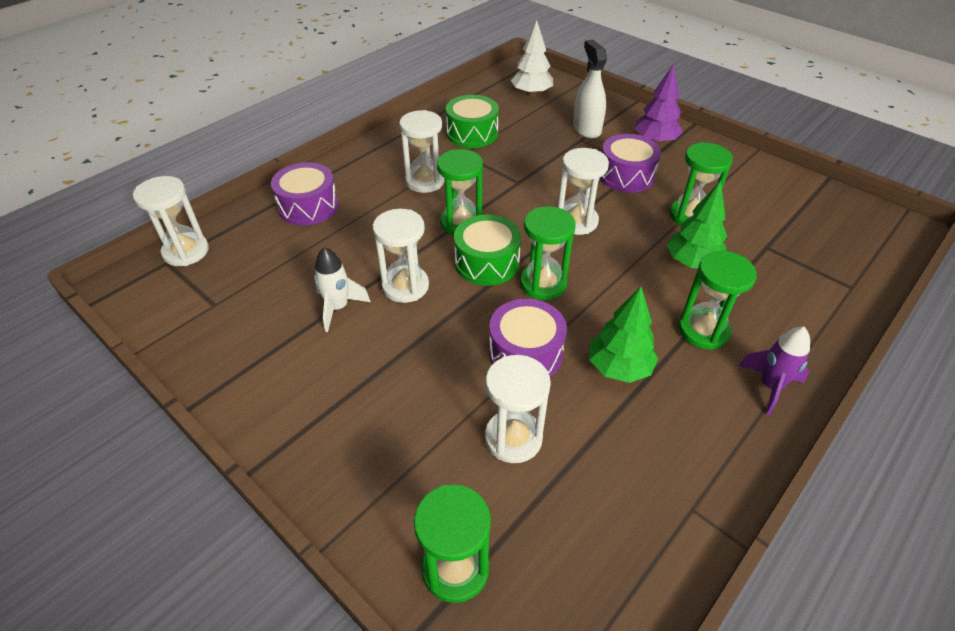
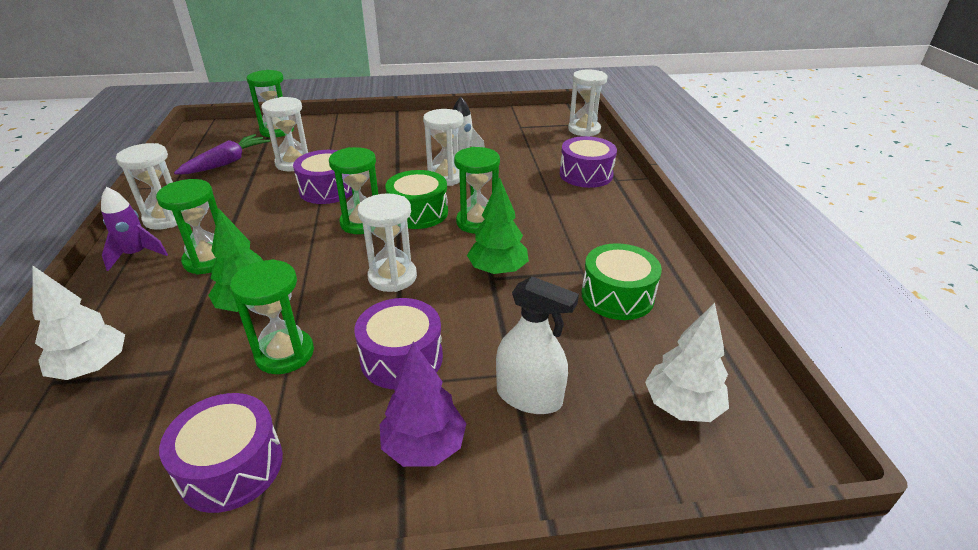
camera: 130 degrees right, 10 degrees down
(425, 181) = (558, 231): white hourglass -> white hourglass (166, 218)
(592, 517) = (226, 163): none -> purple carrot
(619, 367) = (259, 212): green tree -> green tree (497, 270)
(750, 182) = (231, 466): none -> purple drum
(822, 281) = (92, 367): none -> white tree

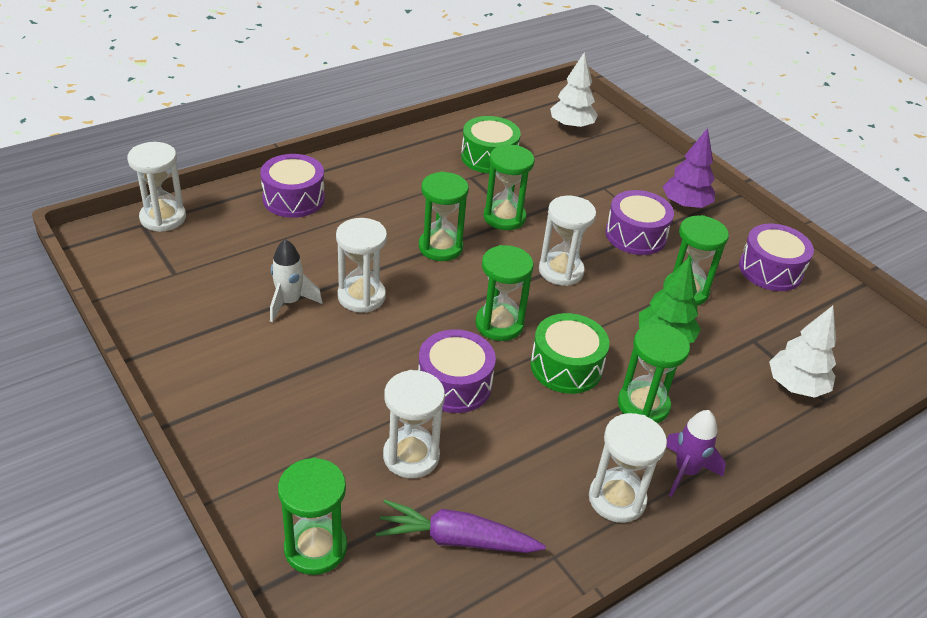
camera: 120 degrees left, 5 degrees up
(418, 212) = (451, 291): green drum -> green drum (566, 366)
(497, 270) = (504, 217): green tree -> green hourglass
(529, 396) = (615, 177): white spray bottle -> none

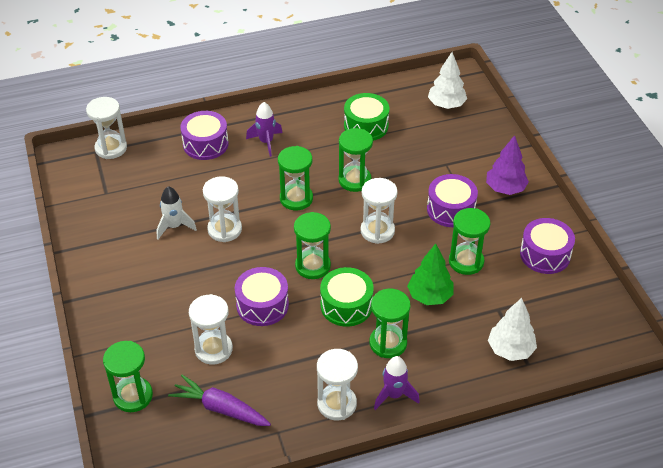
camera: 20 degrees right, 5 degrees up
(373, 188) = (266, 142): none -> purple rocket

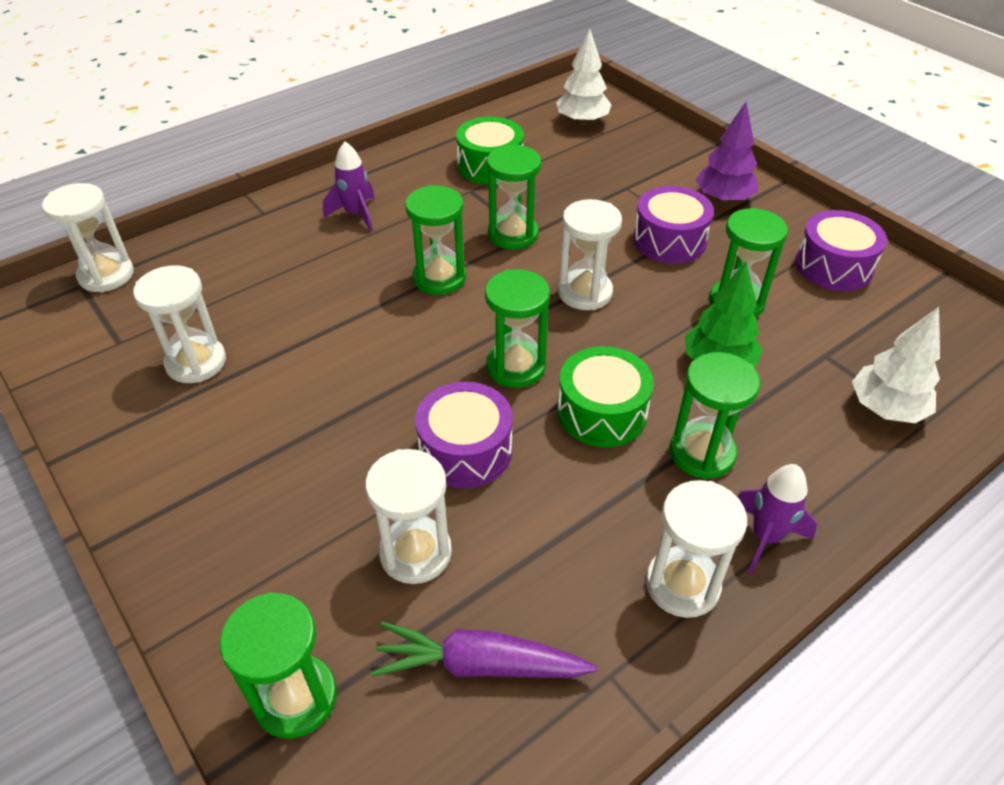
camera: 20 degrees left, 0 degrees up
(174, 226) = (259, 365): white rocket -> none
(205, 144) = (263, 237): purple drum -> none
(224, 229) = (346, 348): white hourglass -> white hourglass (196, 362)

